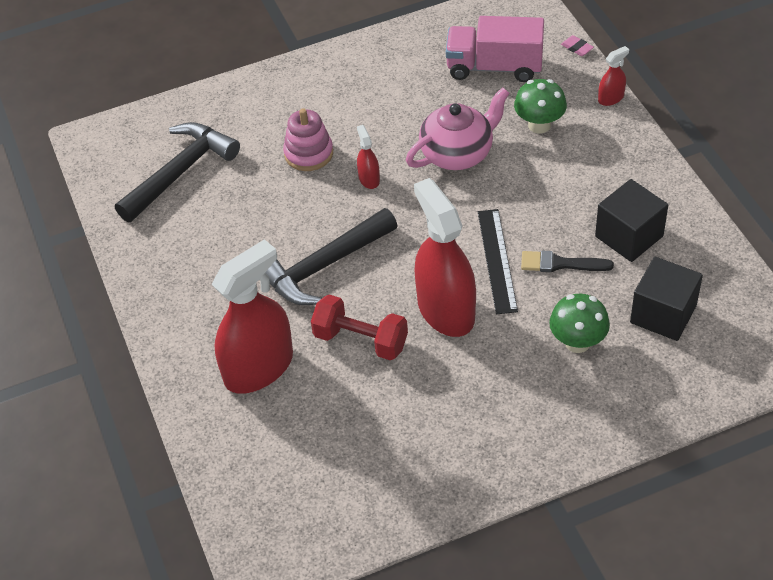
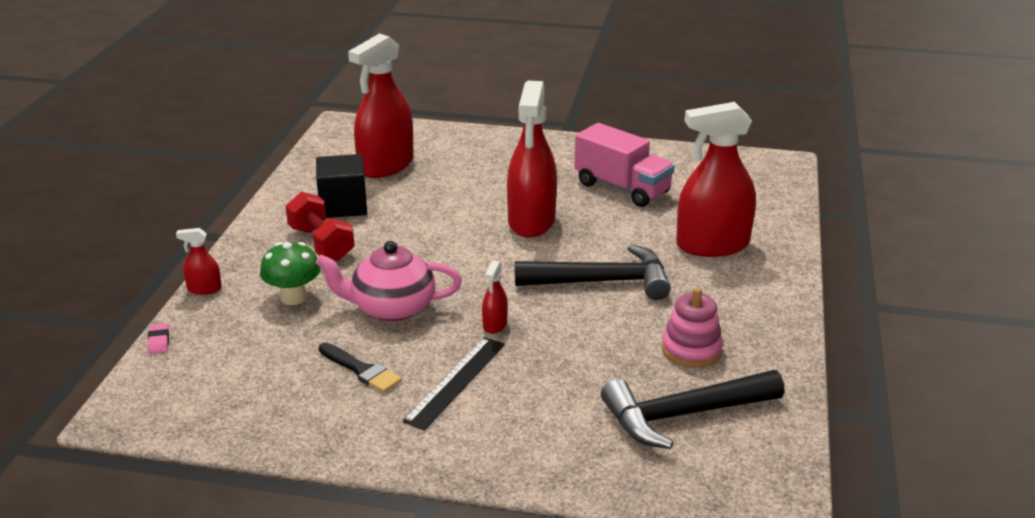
camera: 150 degrees left, 20 degrees down
(308, 153) = (530, 371): pink stacking toy -> pink stacking toy (691, 350)
(361, 340) = (615, 230): red dumbbell -> red dumbbell (321, 244)
(494, 67) = (256, 362): pink truck -> pink truck (622, 188)
(496, 260) = (457, 231): black ruler -> black ruler (456, 382)
(560, 264) = (414, 212): black brush -> black brush (361, 370)
(577, 342) = (461, 175): green mushroom -> none
(663, 314) = (386, 166): black cube -> red spray bottle

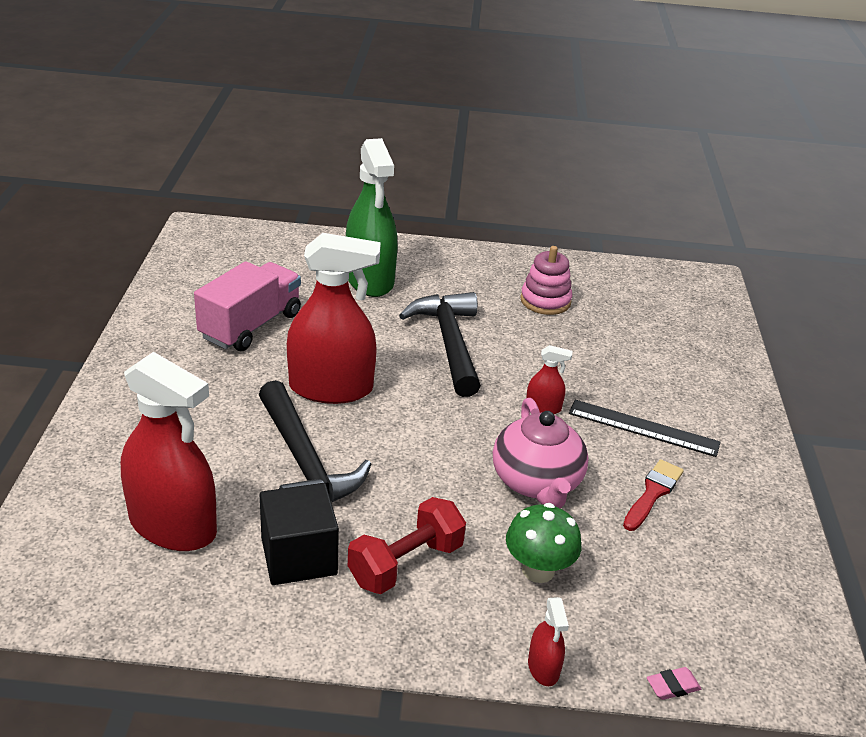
camera: 100 degrees left, 5 degrees up
(361, 370) = (653, 493): black brush -> red brush
(683, 415) = (634, 310): black hammer -> black hammer (305, 463)
(712, 245) = (370, 279): red spray bottle -> green spray bottle

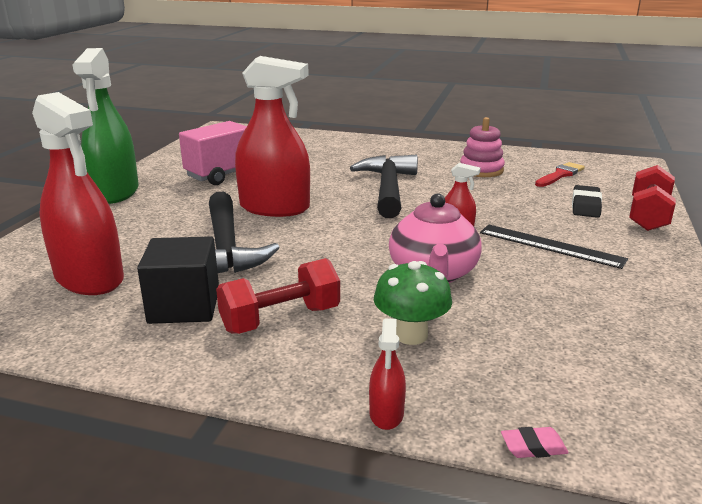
camera: 15 degrees right, 10 degrees down
(370, 279) = (338, 154): green spray bottle -> green spray bottle (115, 192)
(653, 493) = (549, 289): red brush -> red brush (560, 175)
(668, 359) = (586, 206): none -> black eraser
(732, 371) = (648, 216): none -> red dumbbell

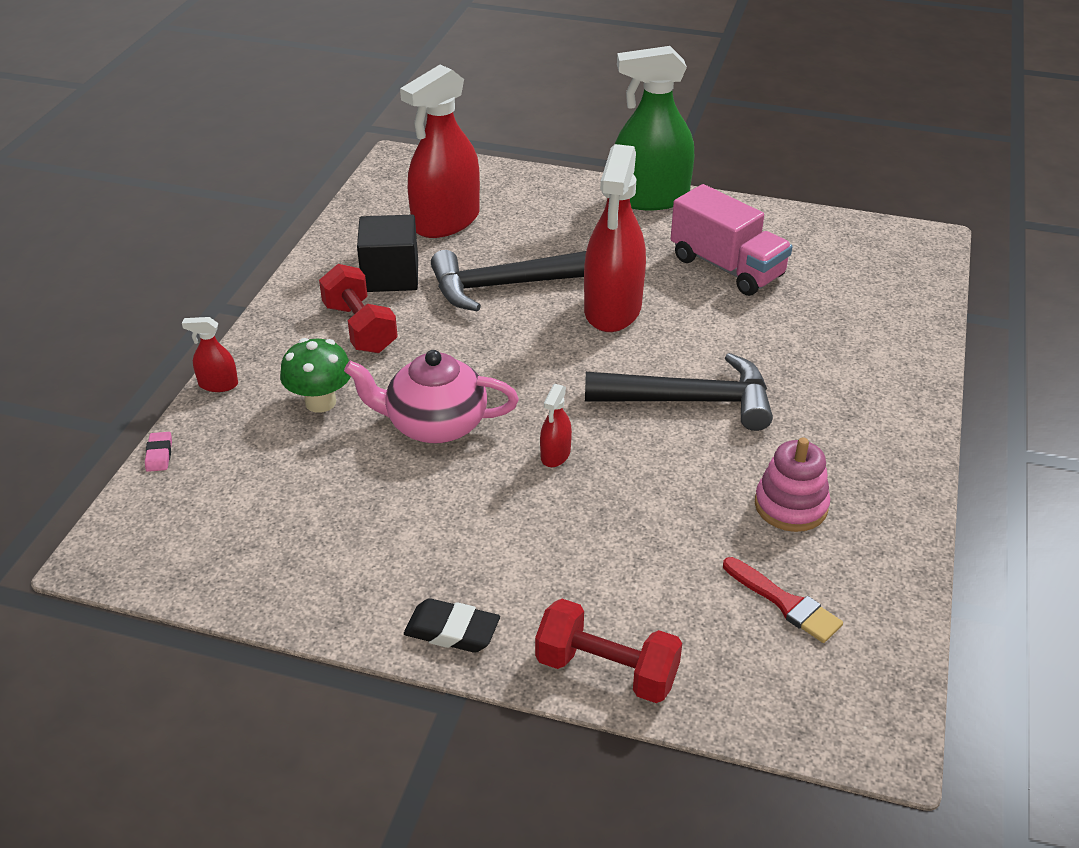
camera: 90 degrees right, 15 degrees up
(550, 246) = (502, 533): black ruler -> none
(586, 206) = (643, 603): black eraser -> black eraser (452, 631)

